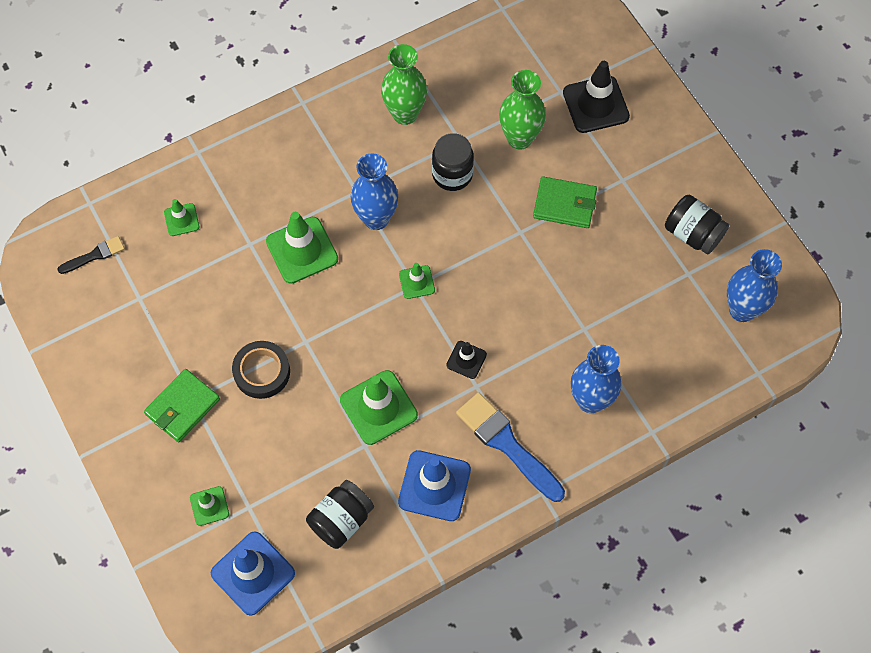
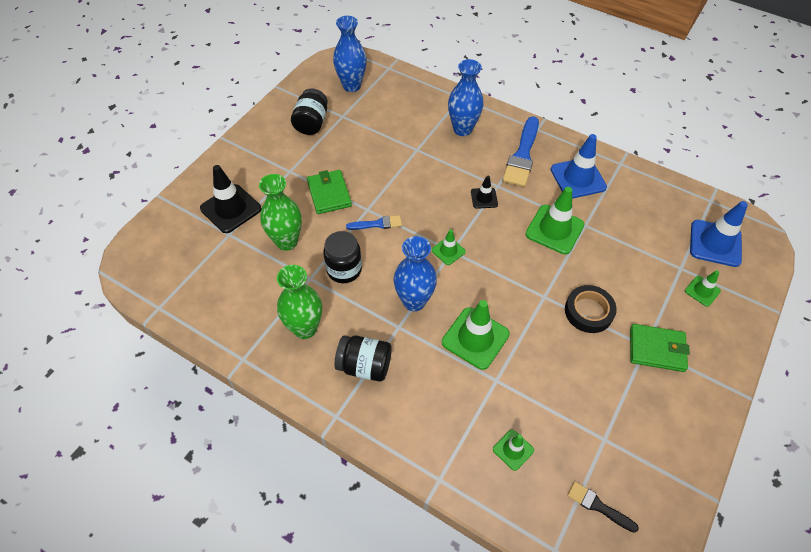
camera: 120 degrees left, 10 degrees down
(341, 520) = (641, 214): black jar -> black jar (364, 366)
(493, 232) = (377, 224): none -> blue brush

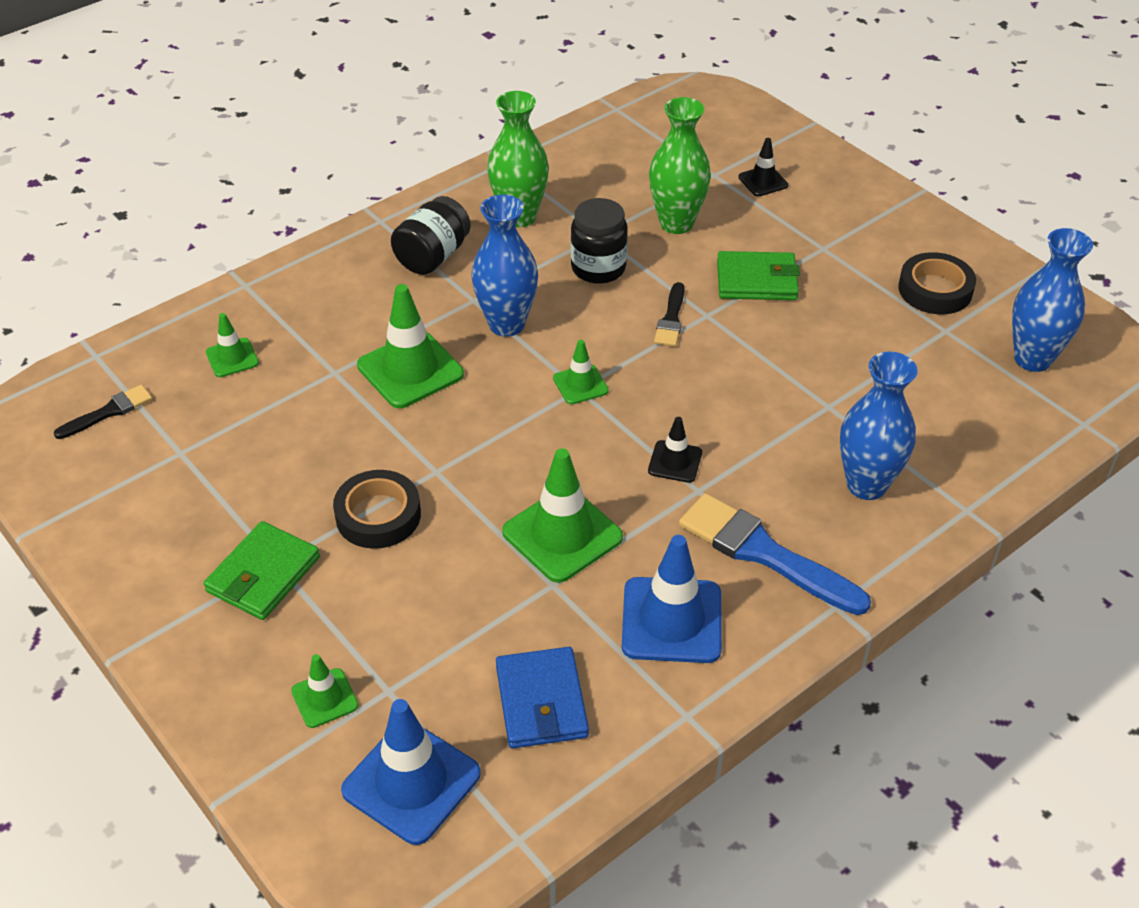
camera: 110 degrees right, 10 degrees down
(231, 209) = (763, 181): black traffic cone -> black traffic cone, size x0.54
(311, 123) = (935, 290): black jar -> black tape
(377, 224) = (671, 319): blue brush -> black brush
(647, 211) = (541, 701): none -> blue wallet

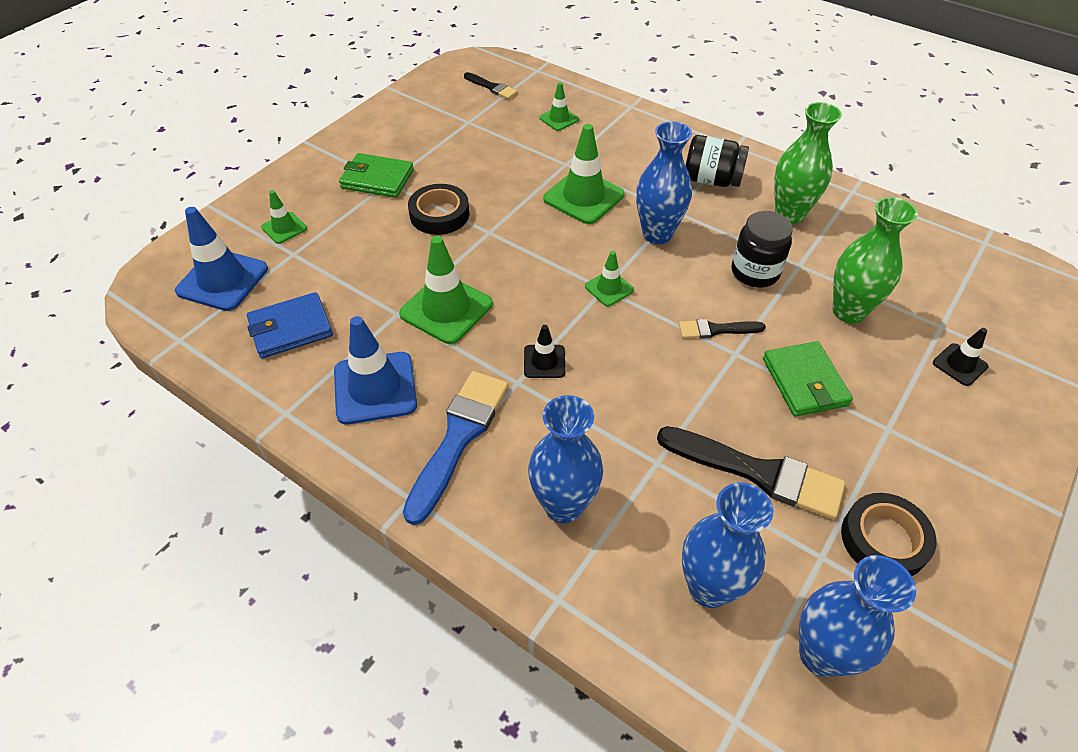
camera: 75 degrees right, 5 degrees up
(854, 342) = (758, 473): none -> black brush
(967, 407) = (709, 587): none -> blue vase

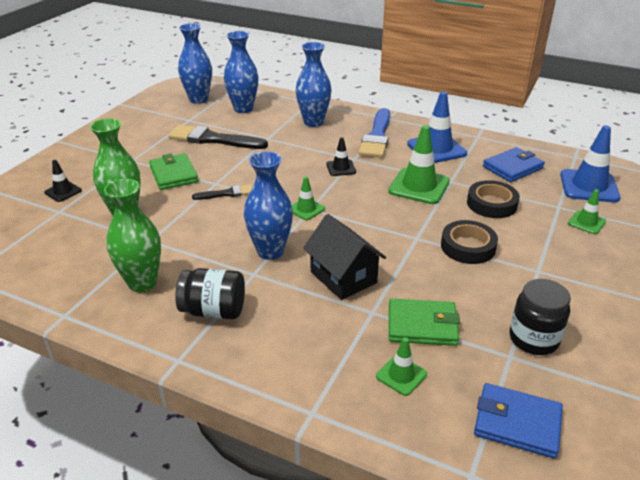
camera: 170 degrees right, 15 degrees down
(377, 179) = (550, 272): green wallet -> green wallet (422, 325)
(492, 87) = (517, 423): black brush -> blue wallet
(583, 197) = (343, 277): green traffic cone -> black house
(755, 272) = (189, 231): black jar -> black jar (533, 339)
(884, 540) = (156, 126): black tape -> black tape (491, 204)

